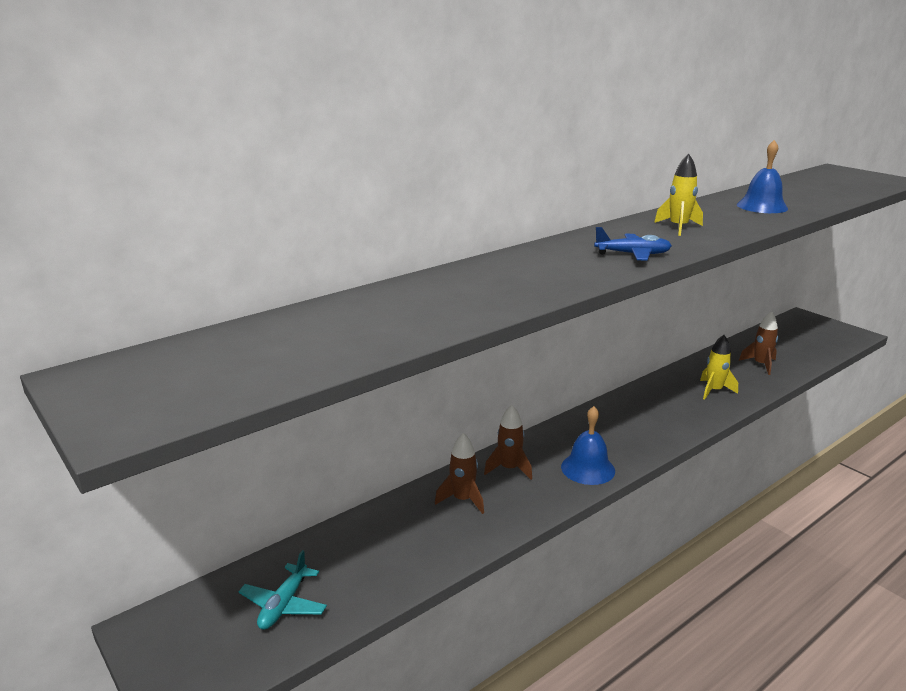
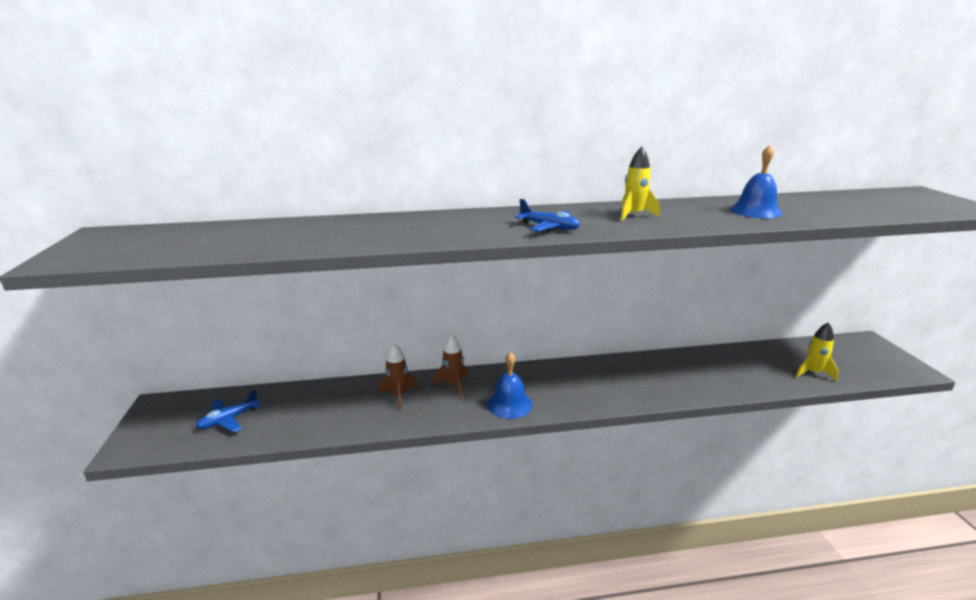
camera: 30 degrees right, 0 degrees up
(284, 605) = (228, 420): turquoise plane -> blue plane
(714, 391) = (691, 379): yellow rocket -> yellow rocket (813, 373)
(760, 365) = (766, 370): brown rocket -> none

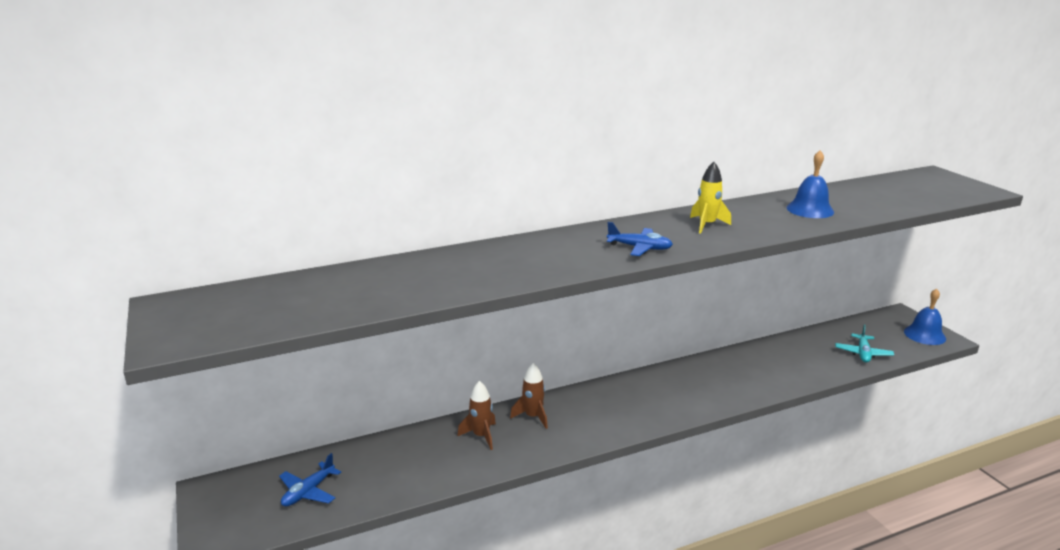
camera: 15 degrees left, 0 degrees up
(509, 404) = (599, 427): blue bell -> blue bell (924, 335)
(813, 373) = (863, 353): yellow rocket -> turquoise plane

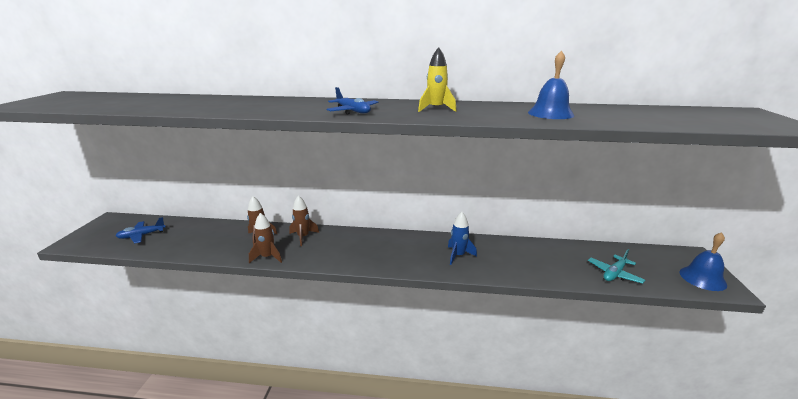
camera: 30 degrees right, 0 degrees up
(527, 455) = (267, 257): none -> brown rocket
(721, 381) = (458, 255): none -> blue rocket

